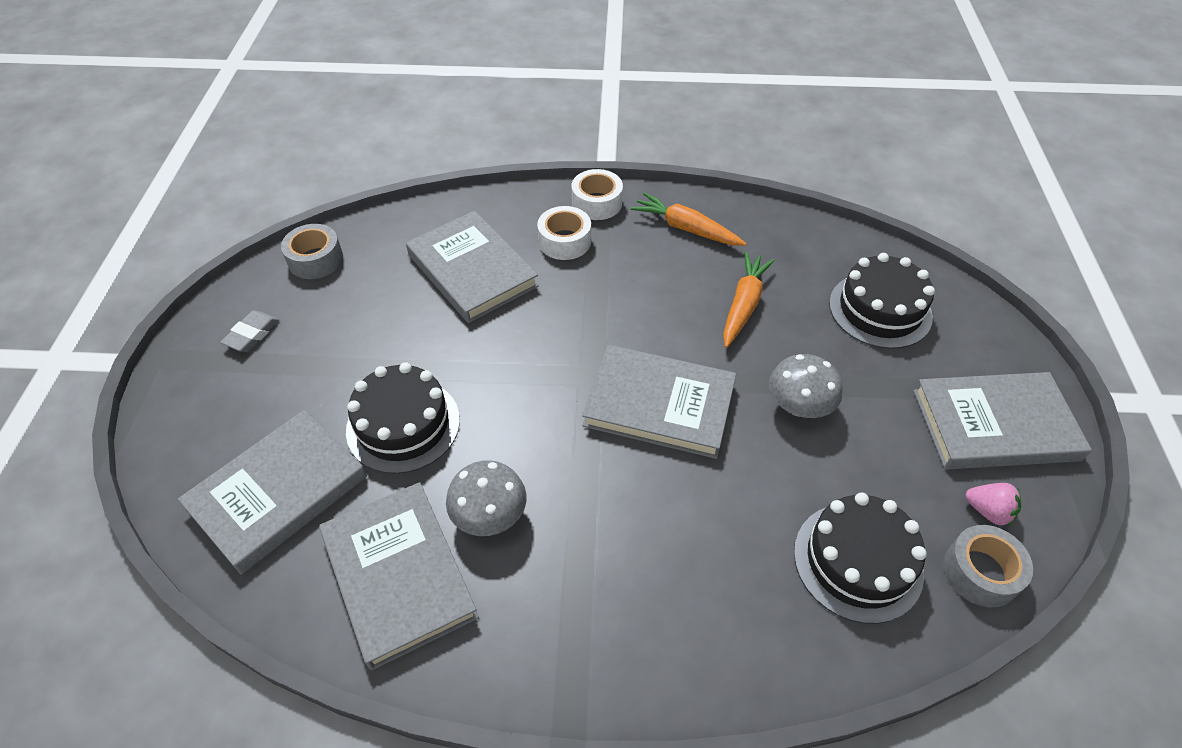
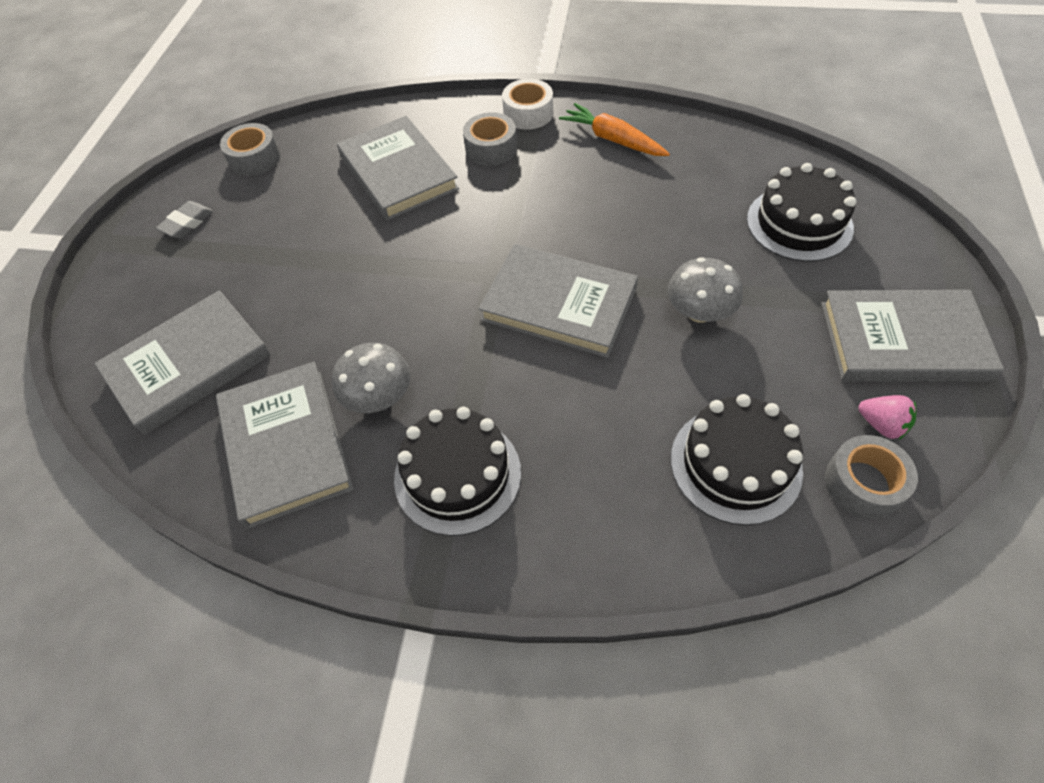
camera: 10 degrees right, 5 degrees up
(403, 425) = (311, 310): black cake -> black cake (457, 475)
(564, 241) = (491, 148): white tape -> grey tape
(743, 305) = (659, 213): orange carrot -> none

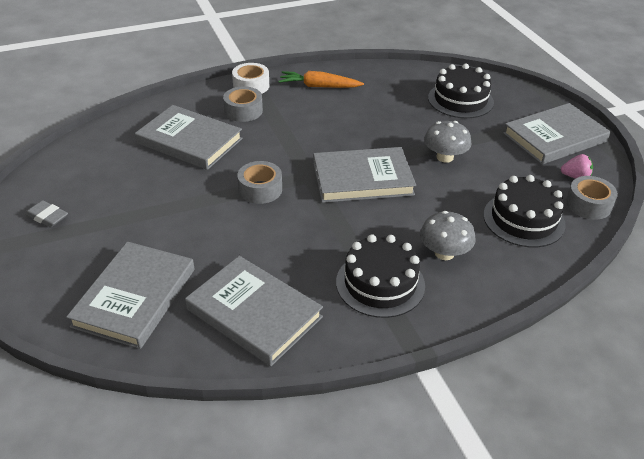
camera: 35 degrees left, 15 degrees down
(187, 223) = (47, 217): grey eraser -> grey eraser turned 60 degrees counterclockwise
(255, 158) = (66, 162): grey tape -> grey tape (260, 189)
(379, 397) = (293, 264): grey mushroom -> grey mushroom (444, 253)

